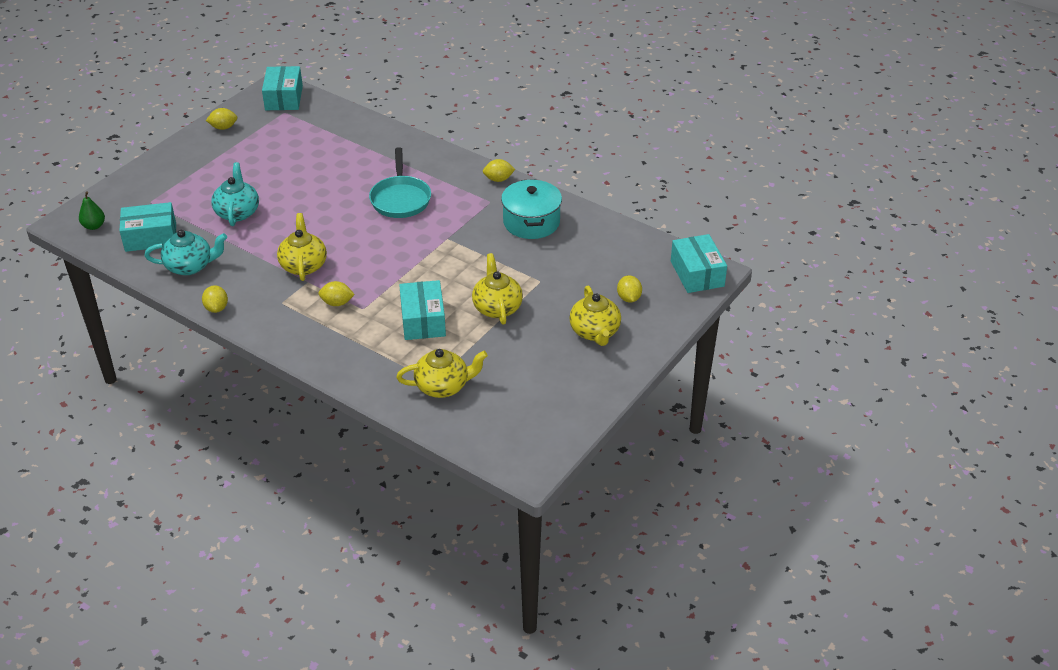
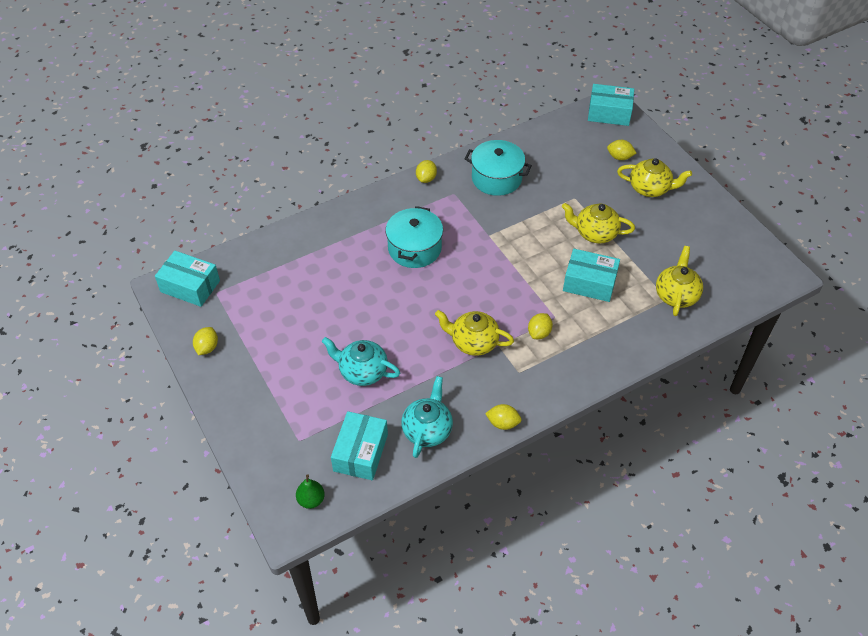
camera: 65 degrees left, 10 degrees up
(400, 199) = (414, 248): turquoise pan -> turquoise pot

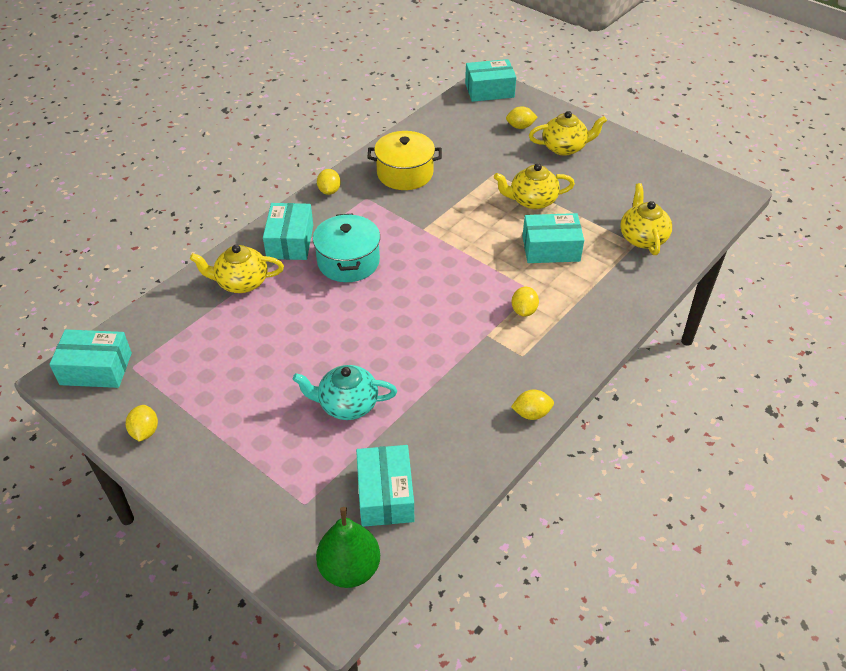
camera: 20 degrees left, 5 degrees down
(311, 500) = (350, 569): green pear -> green pear, size x1.71
(375, 217) = (290, 241): none -> turquoise box
(427, 430) = (451, 446): turquoise teapot -> none
(473, 342) = (458, 339): yellow teapot -> yellow teapot (241, 282)
(496, 178) = (405, 173): turquoise pot -> yellow pot

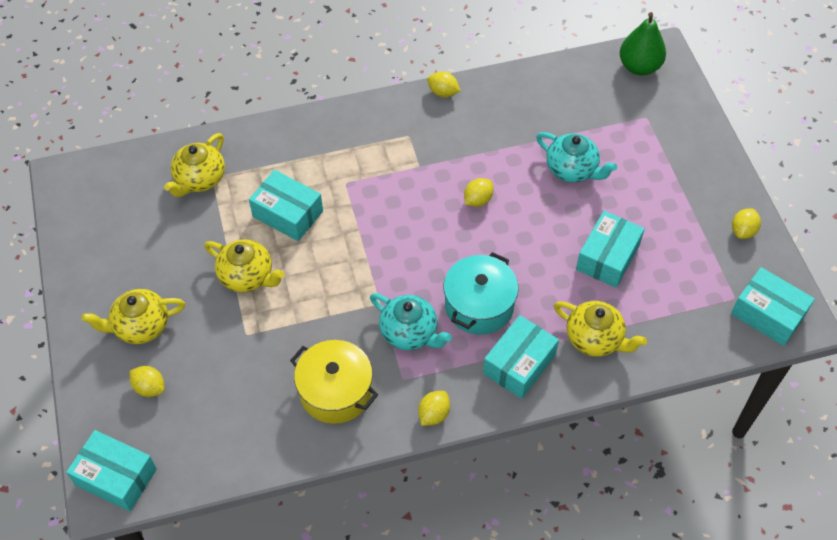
camera: 145 degrees left, 10 degrees up
(385, 223) = (409, 332): none -> turquoise teapot
(385, 495) = (587, 95): turquoise box -> turquoise box (607, 257)
(524, 310) = (370, 170): yellow lemon -> yellow lemon (478, 200)
(564, 148) = (141, 326): yellow teapot -> yellow teapot turned 45 degrees counterclockwise

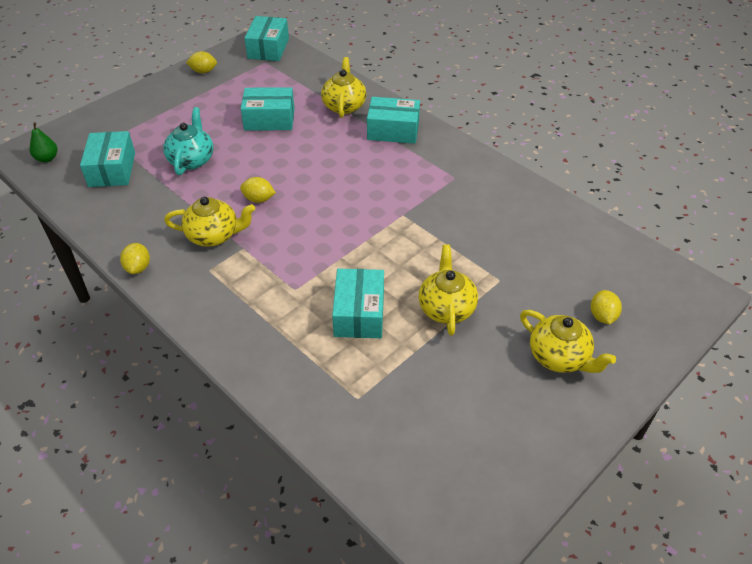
camera: 120 degrees left, 10 degrees down
(116, 477) = (685, 294): turquoise box -> turquoise box (112, 169)
(200, 179) = (367, 408): yellow teapot -> yellow teapot (214, 235)
(335, 391) = (497, 206): yellow pot -> none
(409, 332) = (414, 189): turquoise teapot -> none
(433, 414) = (467, 154): yellow lemon -> none
(479, 305) = (361, 164): turquoise pot -> none
(639, 67) = (47, 158): green pear -> green pear, size x0.58

